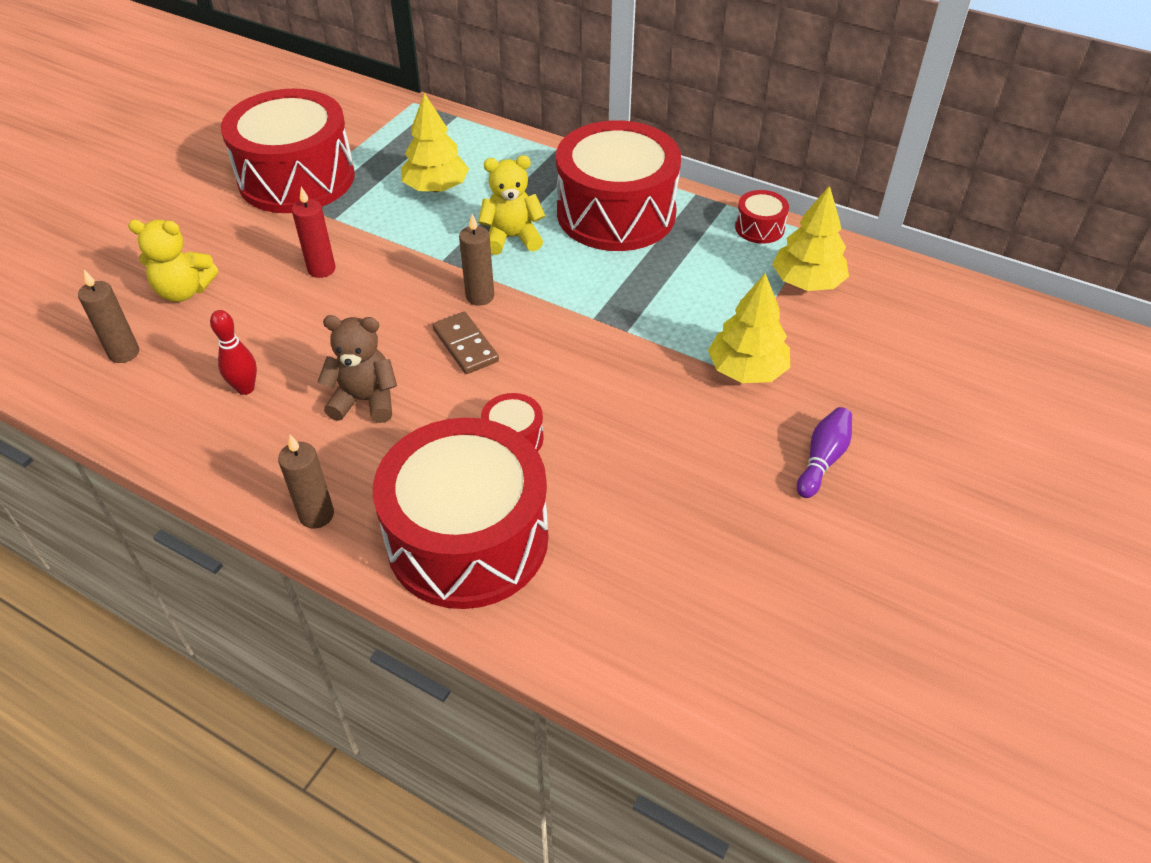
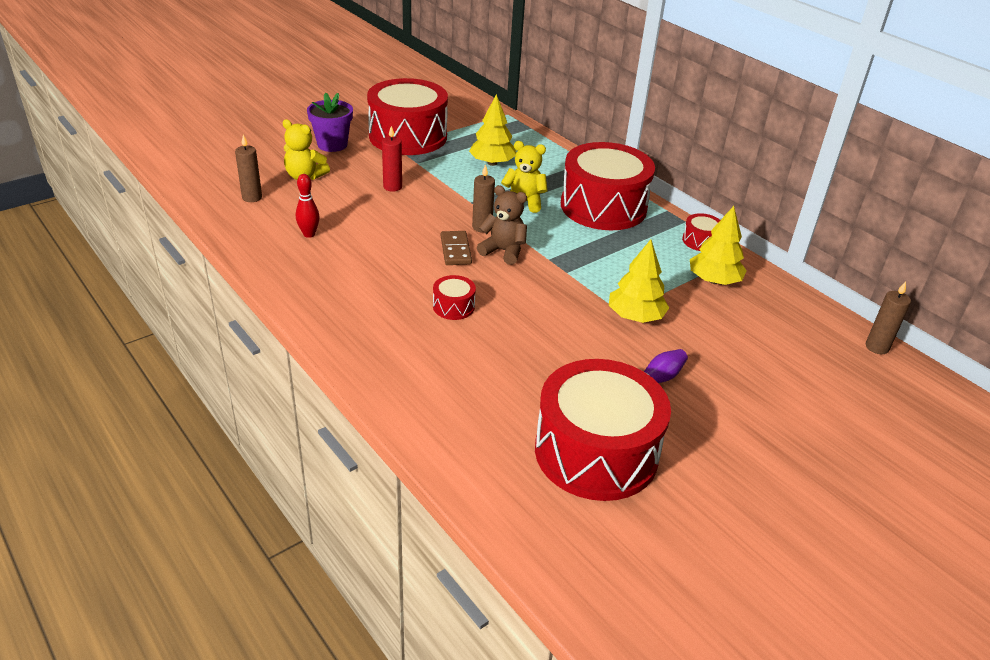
camera: 20 degrees right, 10 degrees down
(195, 224) = (332, 145): none -> purple flower pot
(316, 515) = (309, 308): brown candle -> brown candle (877, 347)
(365, 400) = (375, 260): brown teddy bear -> brown teddy bear (503, 251)
(467, 538) = (391, 348): red drum -> red drum (596, 452)

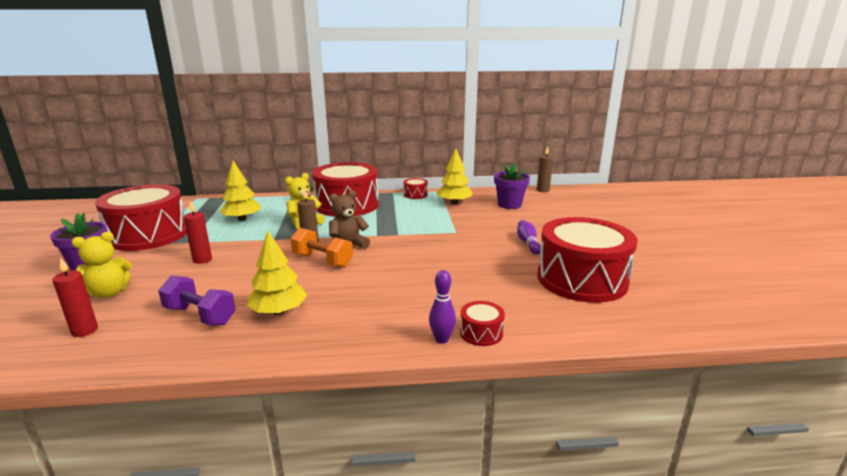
camera: 55 degrees left, 15 degrees down
(252, 197) = (84, 330): brown candle -> red candle
(309, 234) = (200, 315): red bowling pin -> purple dumbbell
(376, 380) = (442, 339): none -> purple bowling pin
(453, 306) = (387, 281): red drum -> red drum (481, 333)
(456, 250) = (322, 260): brown domino -> orange dumbbell
(635, 317) = (464, 230): yellow tree -> yellow tree (279, 311)
(770, 330) = (509, 205): none -> purple flower pot

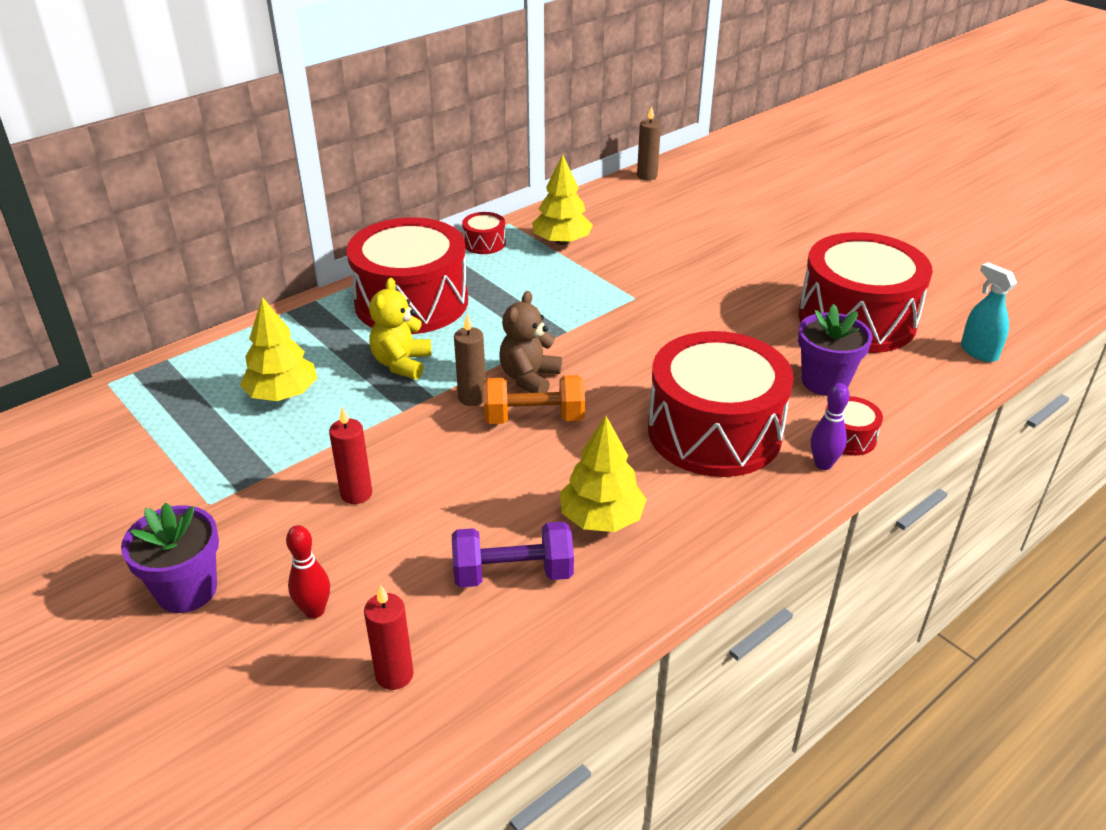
camera: 35 degrees left, 15 degrees up
(109, 293) = (314, 611): yellow teddy bear -> red bowling pin
(148, 235) = (170, 492): red drum -> red drum (714, 431)
(509, 205) = (638, 220): purple flower pot -> purple flower pot (825, 381)
(528, 243) = (741, 284): purple bowling pin -> none
(655, 325) = (978, 352): none -> turquoise spray bottle

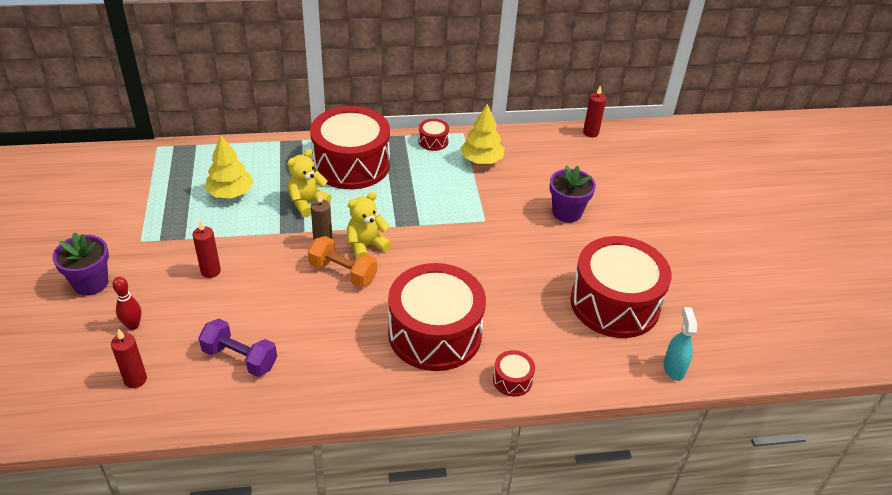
camera: 30 degrees right, 5 degrees up
(529, 378) = (366, 246): brown teddy bear -> yellow teddy bear
(601, 518) = (316, 352): yellow tree -> none
(647, 176) = (590, 133): brown candle -> red candle
(823, 464) = (476, 388): purple bowling pin -> none
(825, 381) = (541, 336): purple flower pot -> purple flower pot (567, 212)

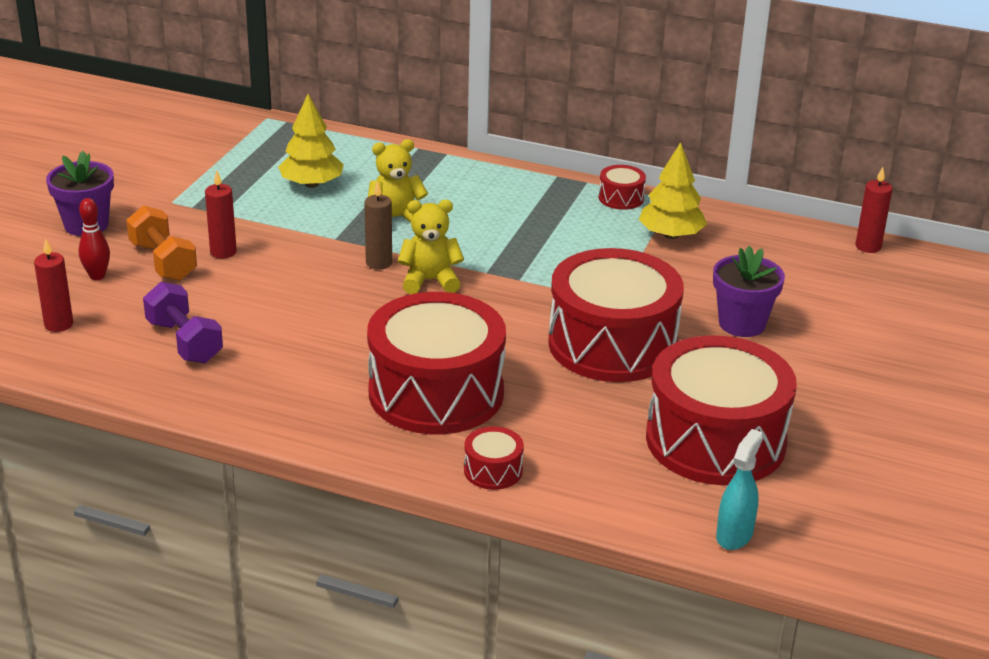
camera: 30 degrees right, 10 degrees down
(343, 272) = (376, 298): orange dumbbell -> orange dumbbell (163, 261)
(351, 164) = (487, 194): red drum -> red drum (612, 344)

